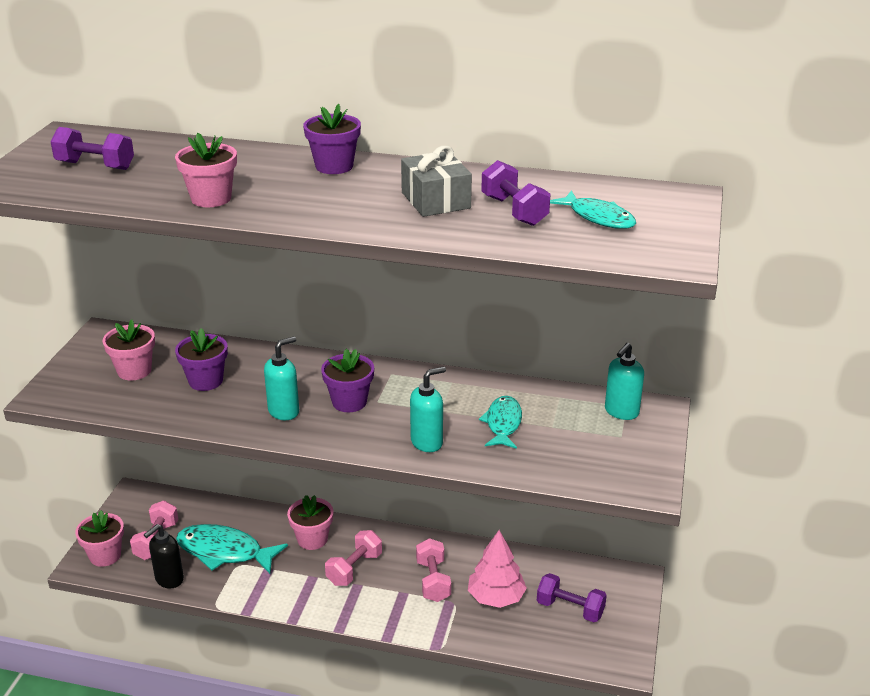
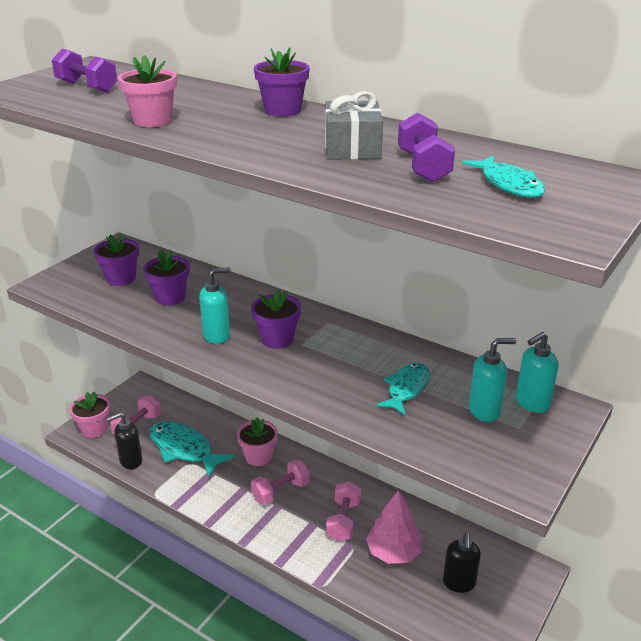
camera: 20 degrees right, 0 degrees up
(134, 371) = (121, 278): pink flower pot -> purple flower pot
(427, 442) = (325, 390): turquoise soap dispenser -> turquoise soap dispenser (484, 411)
(570, 609) = (459, 583): purple dumbbell -> black soap dispenser

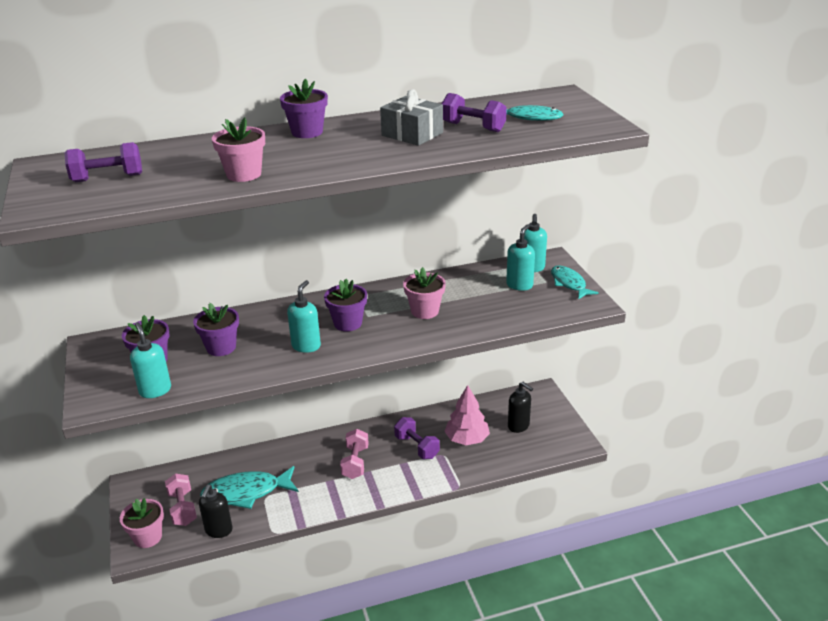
camera: 50 degrees left, 0 degrees up
(84, 299) = (155, 390): none -> turquoise soap dispenser
(258, 456) = (306, 456): pink flower pot -> pink flower pot (425, 311)
(343, 521) = (417, 447): pink dumbbell -> purple dumbbell
(406, 388) = (467, 300): turquoise fish -> turquoise fish (569, 283)

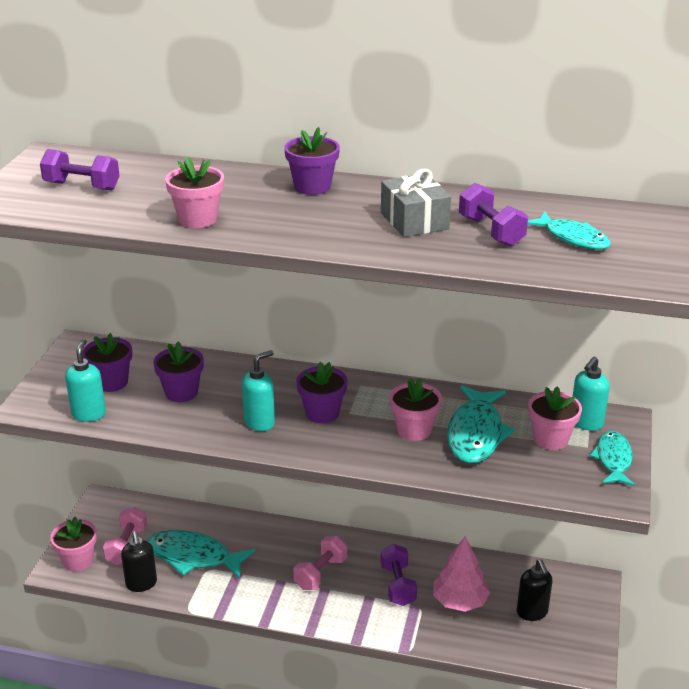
camera: 30 degrees right, 0 degrees up
(218, 530) = (141, 584): black soap dispenser -> black soap dispenser turned 60 degrees counterclockwise
(468, 299) = (476, 434): none -> turquoise fish
(519, 285) = (550, 439): turquoise soap dispenser -> pink flower pot

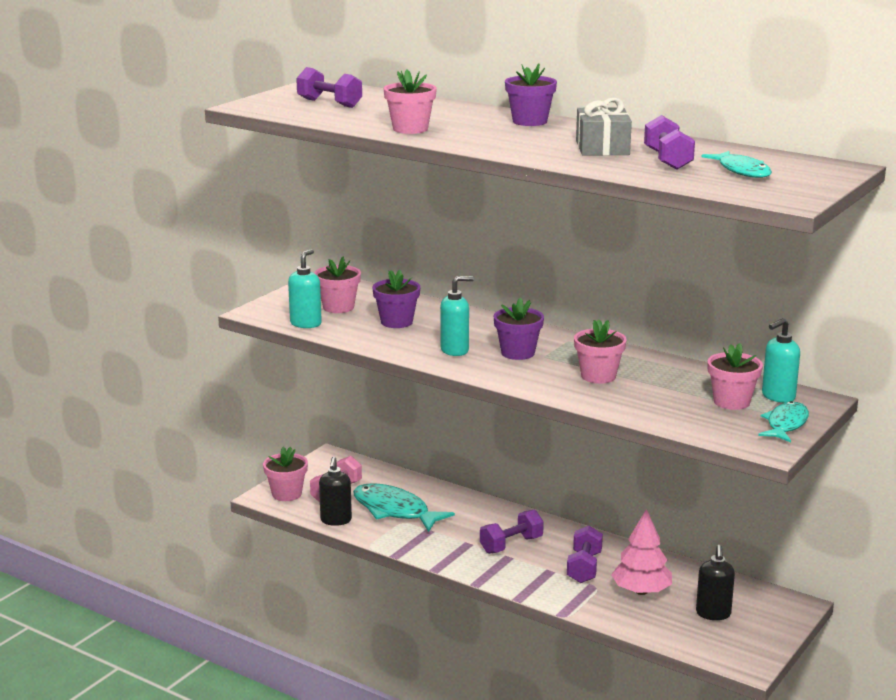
camera: 20 degrees right, 10 degrees down
(111, 382) = (338, 307): purple flower pot -> pink flower pot
(320, 573) = (511, 545): pink dumbbell -> purple dumbbell
(476, 434) = (658, 387): turquoise fish -> none

